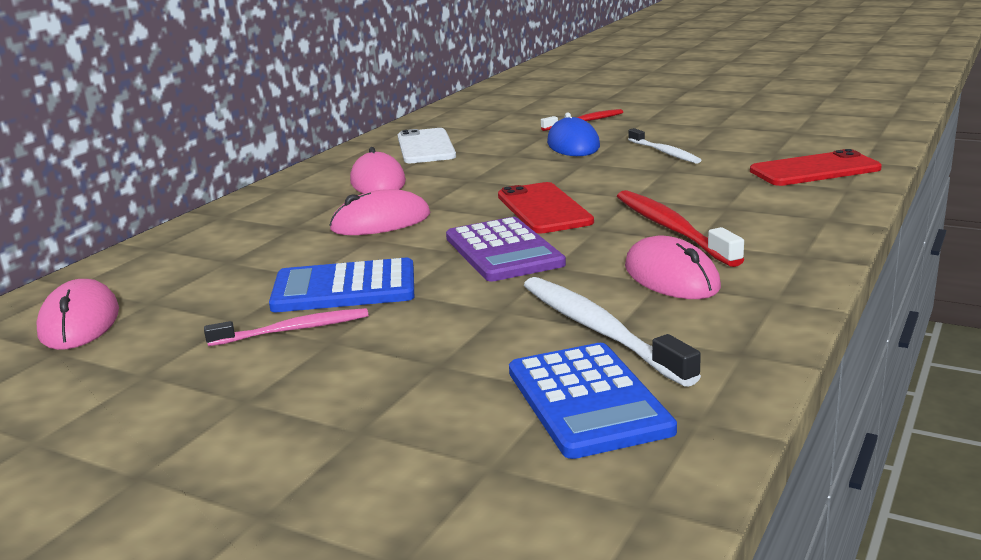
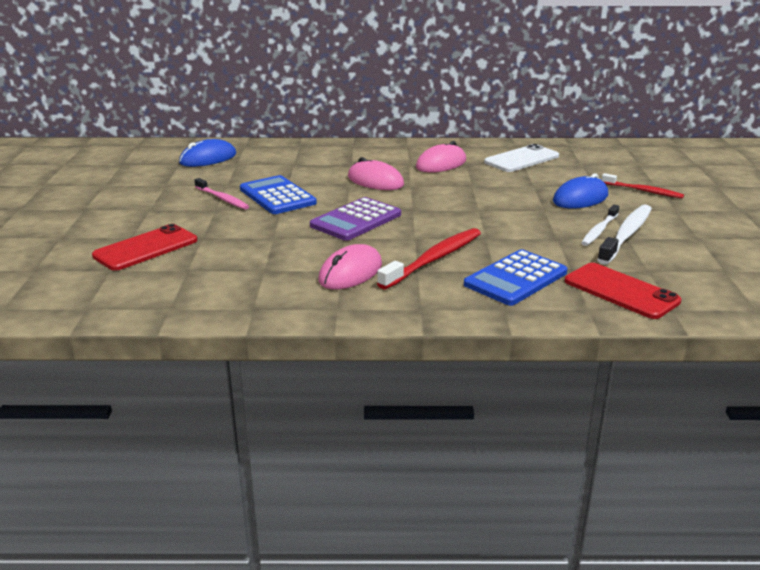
camera: 60 degrees right, 5 degrees up
(79, 322) = (208, 158): pink mouse -> blue mouse
(544, 209) = (436, 216): red phone -> red phone (146, 248)
(588, 400) = (178, 278): blue calculator -> blue calculator (516, 279)
(599, 330) = (261, 266): white toothbrush -> white toothbrush (626, 235)

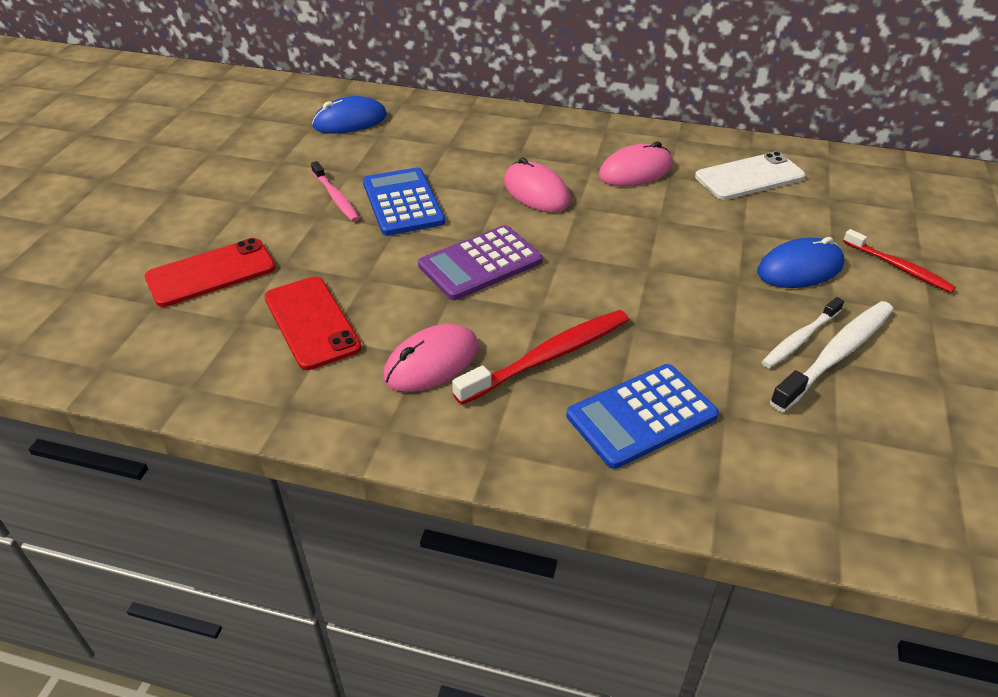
camera: 15 degrees right, 15 degrees up
(621, 291) = (779, 471): red phone -> red phone (311, 322)

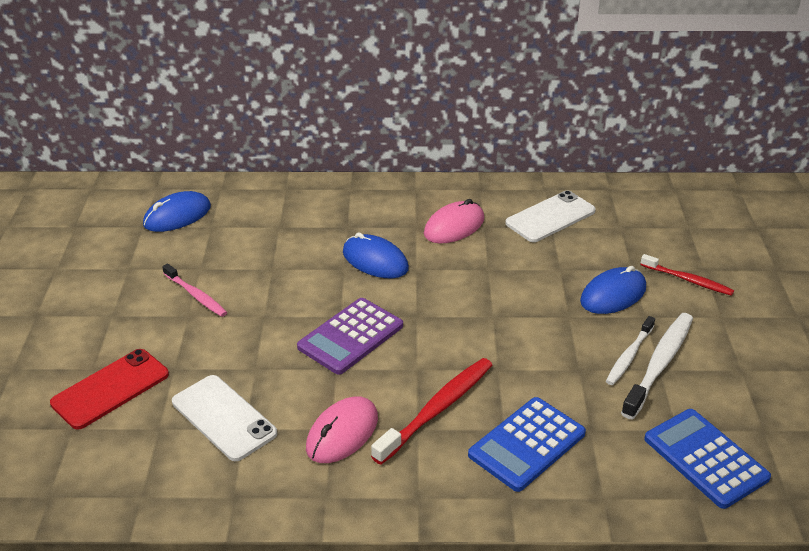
camera: 15 degrees left, 5 degrees down
(311, 322) = (223, 418): red phone -> white phone
(402, 202) = (260, 290): blue calculator -> blue calculator (705, 458)
(536, 192) = (375, 260): pink mouse -> blue mouse

